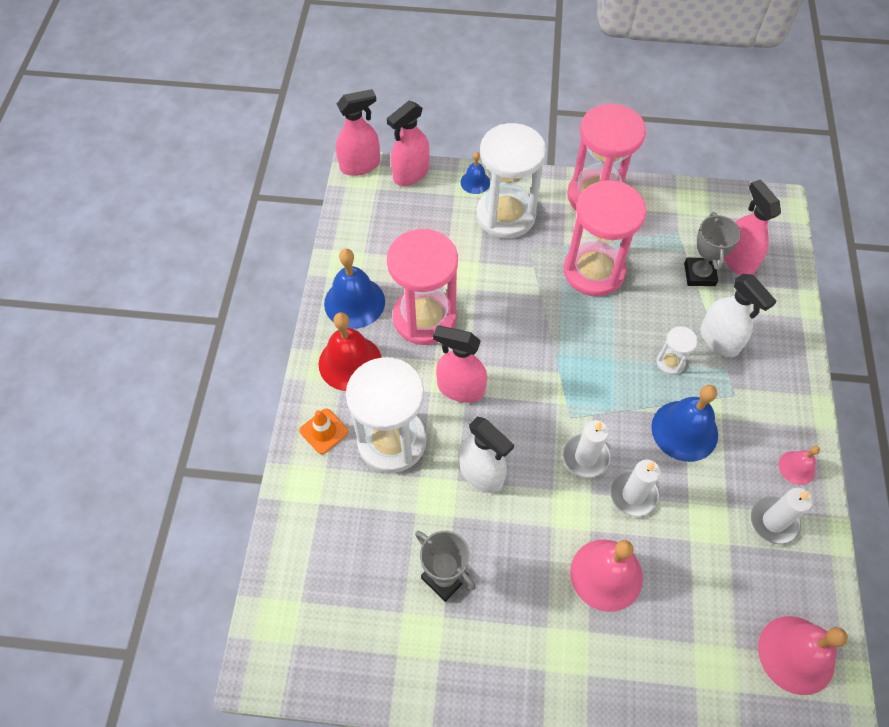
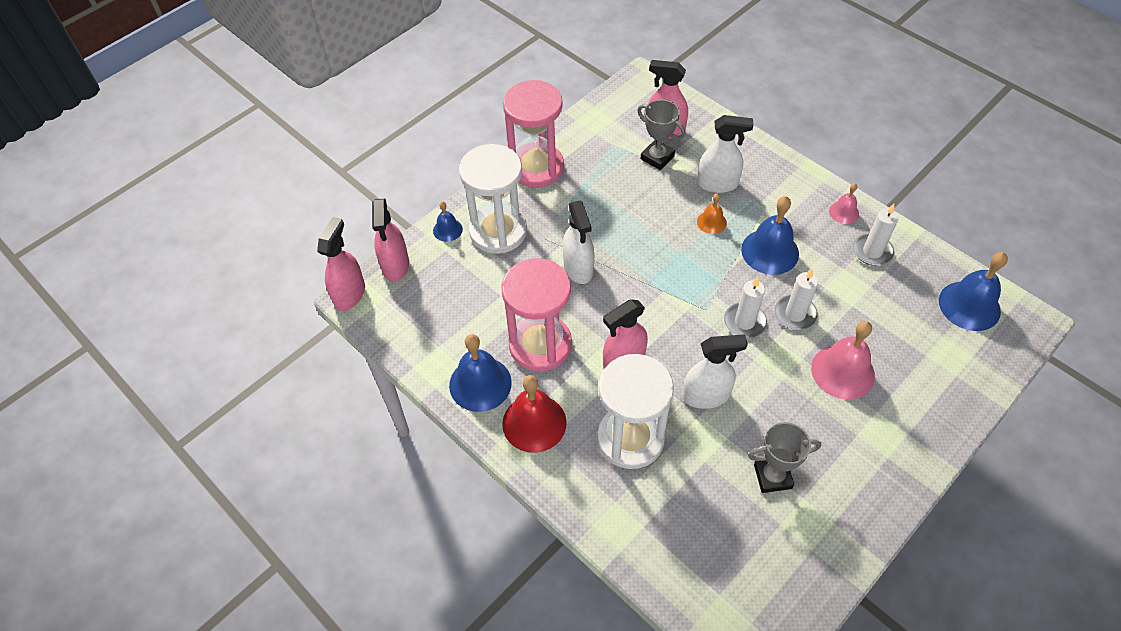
camera: 50 degrees left, 5 degrees down
(324, 431) = (581, 482): orange traffic cone -> none
(523, 294) = (578, 268): none -> white spray bottle
(594, 271) = (598, 213): pink hourglass -> none
(670, 362) = (711, 222): white hourglass -> orange bell
(796, 654) = (969, 305): pink bell -> blue bell

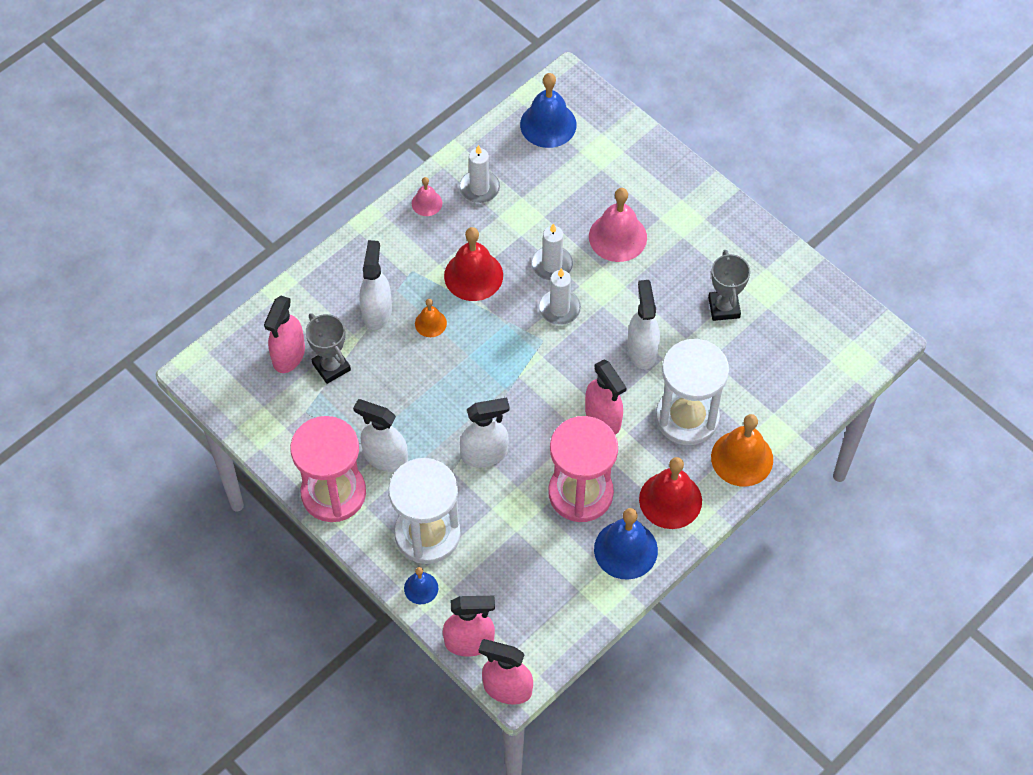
camera: 90 degrees left, 5 degrees up
(571, 198) = (385, 457): none -> white spray bottle
(585, 492) = (742, 458): none -> orange bell
(657, 157) = (331, 367): grey trophy -> grey trophy turned 75 degrees counterclockwise
(770, 251) = (473, 275): blue bell -> red bell

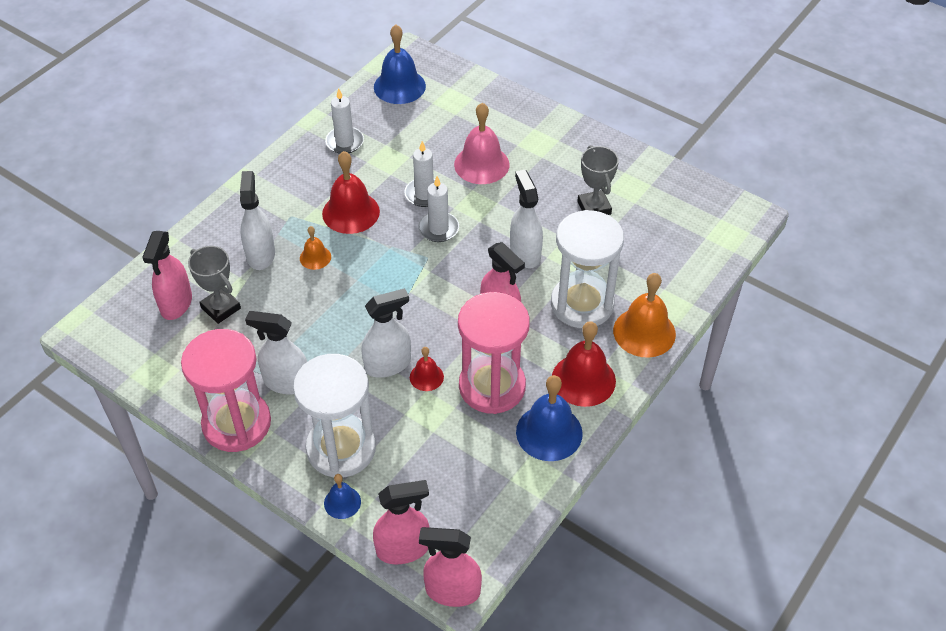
camera: 10 degrees left, 10 degrees down
(427, 203) = (296, 160): pink bell -> none
(519, 473) = (426, 377): none -> red bell

